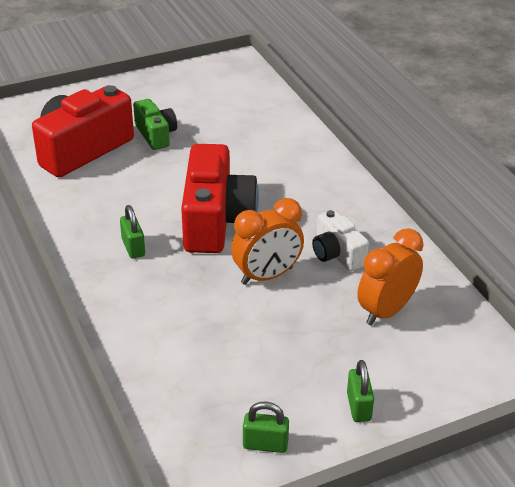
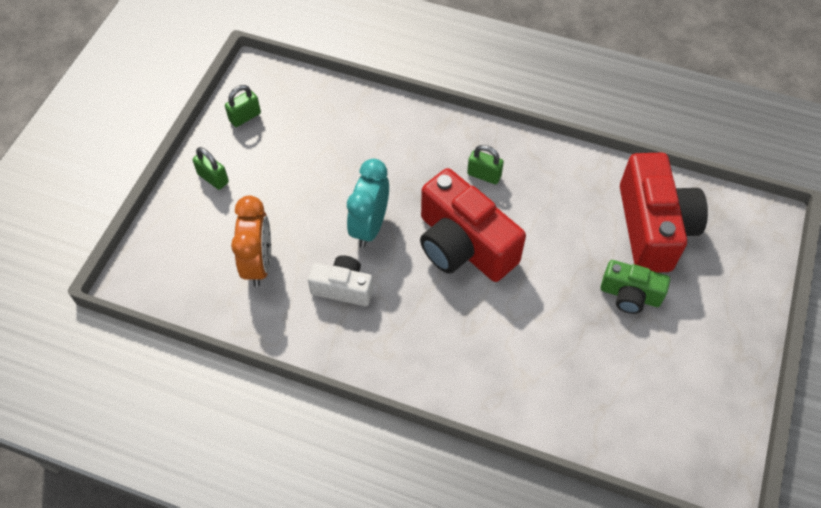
camera: 135 degrees right, 20 degrees up
(267, 276) = (370, 226): orange clock -> turquoise clock

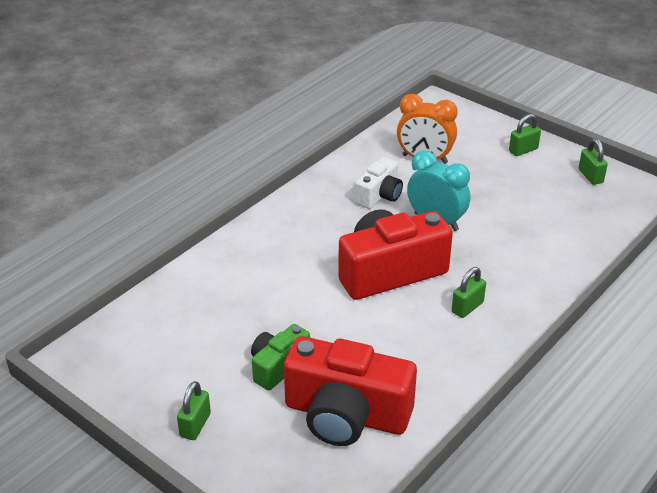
camera: 110 degrees right, 20 degrees down
(729, 333) = (195, 425): none -> green padlock

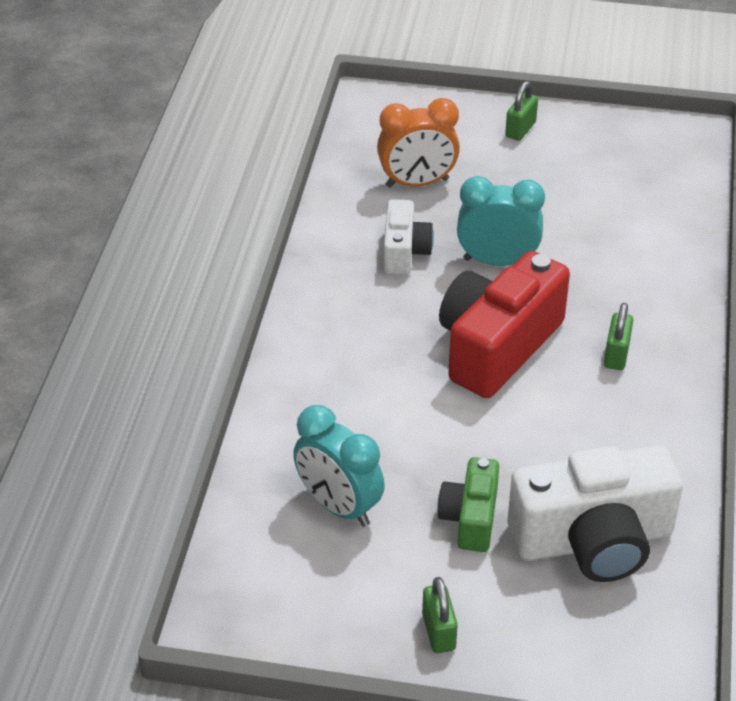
camera: 30 degrees left, 5 degrees up
(203, 325) = (339, 506): none -> turquoise clock
(346, 415) = (593, 540): red camera -> white camera
(590, 176) = (619, 137): green padlock -> none

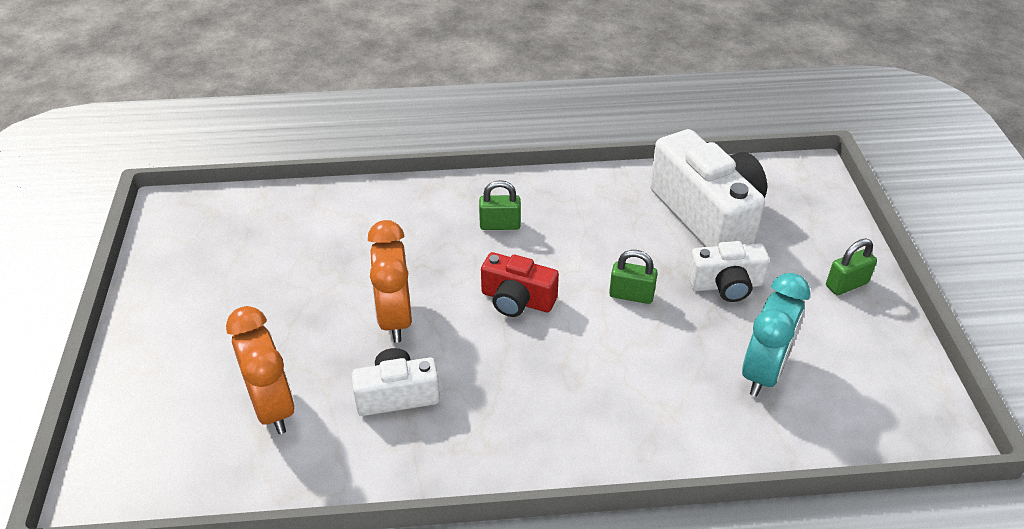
camera: 105 degrees left, 0 degrees up
(470, 518) = (726, 285): green camera -> white camera
(497, 261) = (395, 318): turquoise clock -> orange clock
(497, 346) = (517, 300): red camera -> red camera, size x0.54
(520, 129) = (165, 334): green padlock -> green padlock (631, 295)

